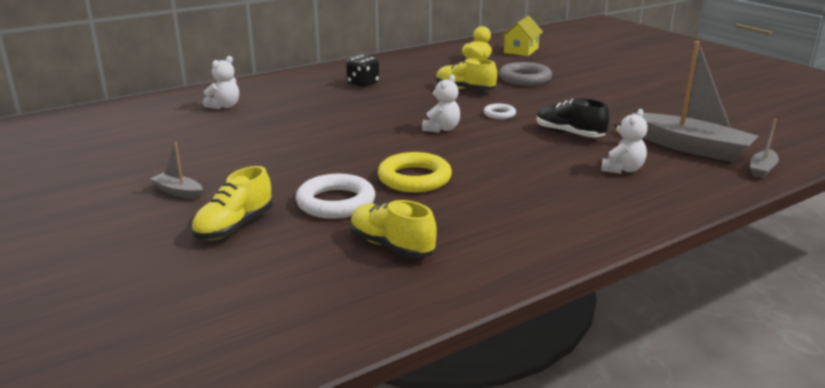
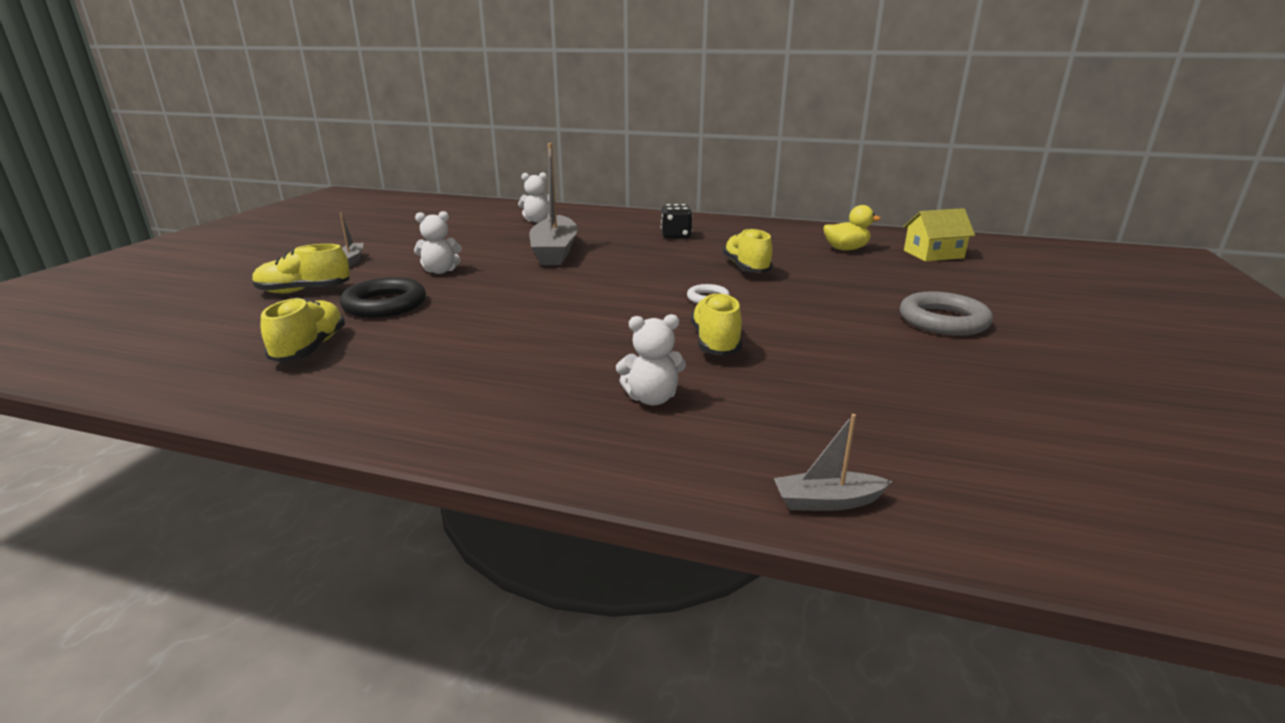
camera: 50 degrees right, 0 degrees up
(336, 202) = (385, 304): white ring -> black ring
(414, 178) = (475, 314): yellow ring -> none
(442, 129) = (618, 289): white teddy bear -> white teddy bear (440, 271)
(525, 79) = (845, 279): grey ring -> grey ring (943, 321)
(569, 134) = (715, 342): black shoe -> yellow shoe
(691, 148) = (812, 424): grey boat -> grey boat (555, 251)

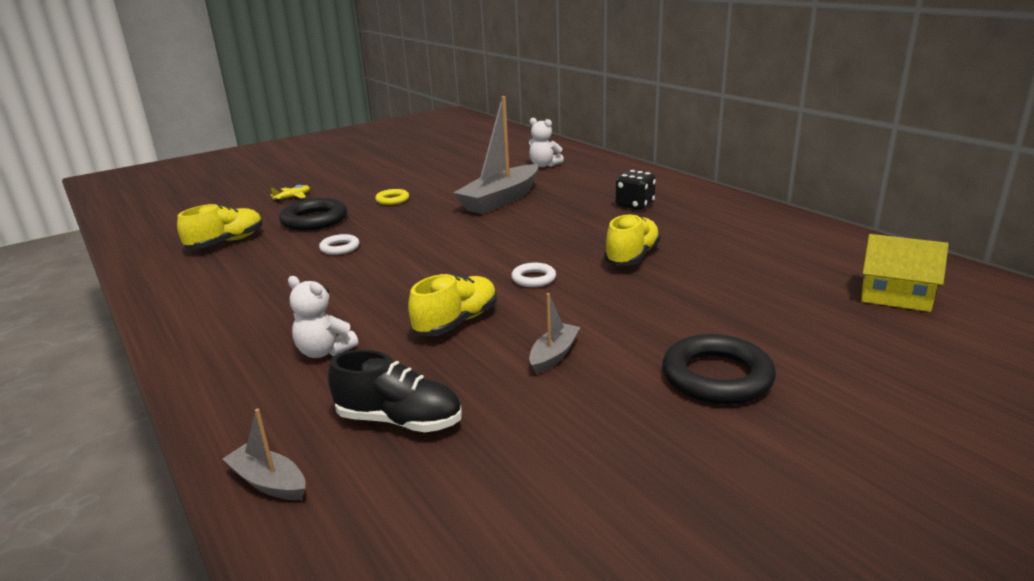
camera: 40 degrees right, 0 degrees up
(304, 291) = (293, 197): yellow shoe -> yellow plane
(352, 260) = (358, 177): grey boat -> grey boat (554, 355)
(440, 271) = (392, 200): white teddy bear -> yellow ring
(473, 320) = (340, 248): none -> white ring
(824, 418) = (399, 420): none -> black shoe
(846, 249) = (790, 262): yellow duck -> none
(943, 321) = (717, 377): grey ring -> black ring

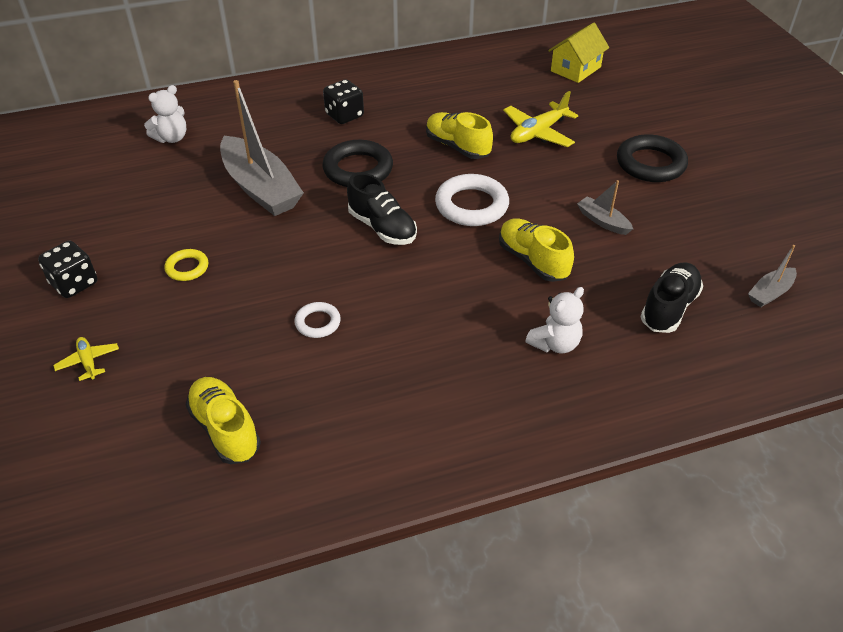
camera: 75 degrees left, 20 degrees up
(269, 482) = (729, 378): grey boat -> grey boat (770, 293)
(314, 220) = (206, 341): black ring -> black ring (358, 169)
(366, 178) = (74, 283): none -> black dice
(473, 248) = (382, 228): none -> black shoe
(533, 278) = (471, 205): white ring -> white ring, size x1.85
(707, 293) = (538, 133): none -> yellow plane

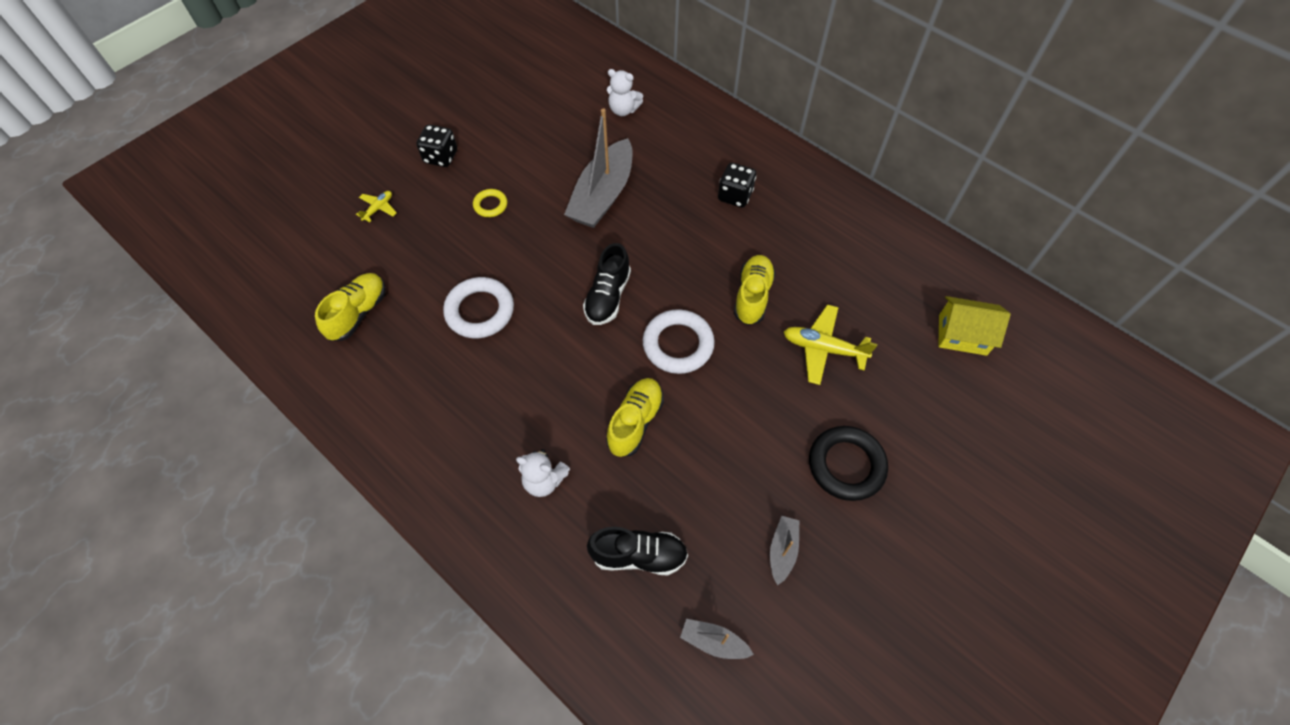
camera: 60 degrees right, 15 degrees up
(318, 323) = (480, 311): white ring -> white ring, size x1.85
(358, 169) = (669, 243): black ring -> none
(603, 221) = (725, 456): grey boat -> grey boat (782, 551)

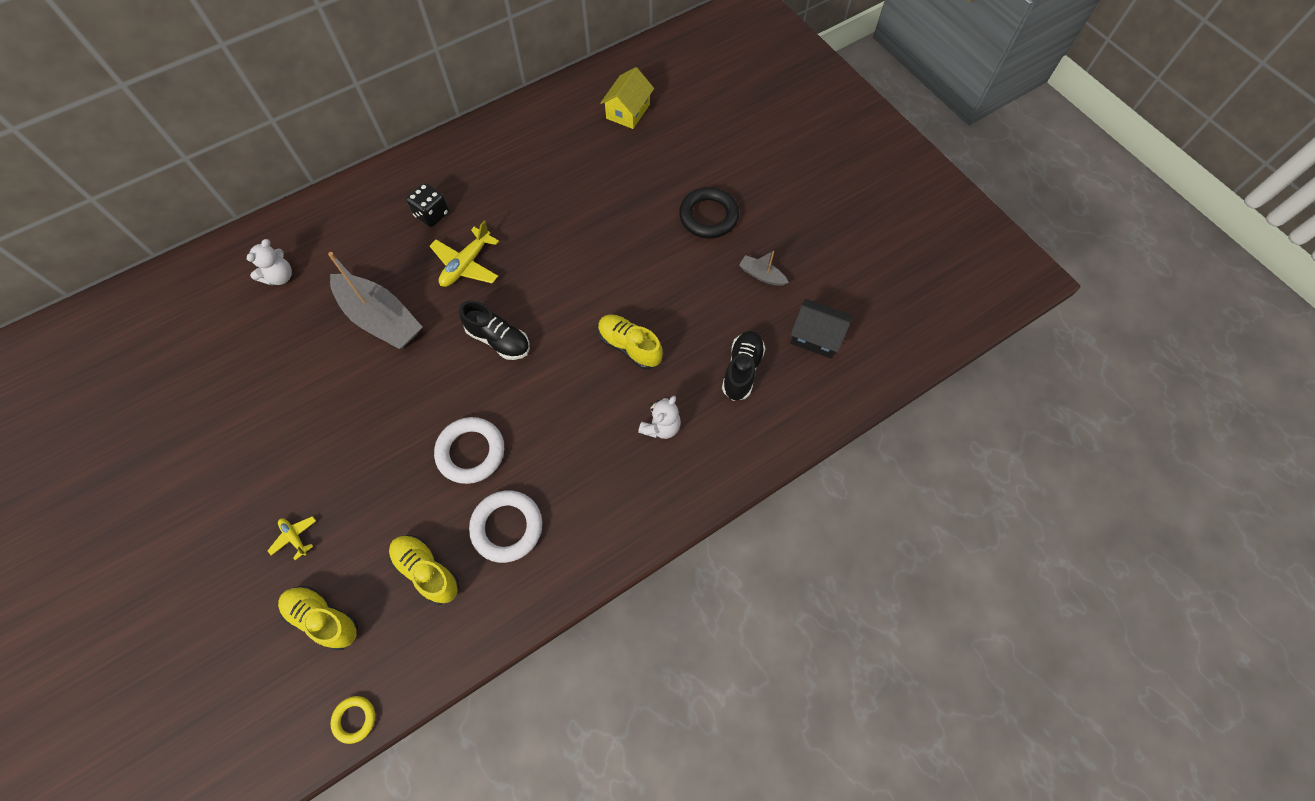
camera: 75 degrees left, 5 degrees up
(441, 157) = (252, 462): black dice -> none
(490, 205) = (344, 422): yellow ring -> yellow ring (354, 719)
(678, 344) = (568, 297): white ring -> white ring (507, 527)
(713, 642) = (816, 336): grey boat -> black house
(752, 296) = (542, 231): yellow shoe -> yellow shoe (323, 619)
(823, 349) = (608, 199): yellow plane -> yellow plane (466, 264)

